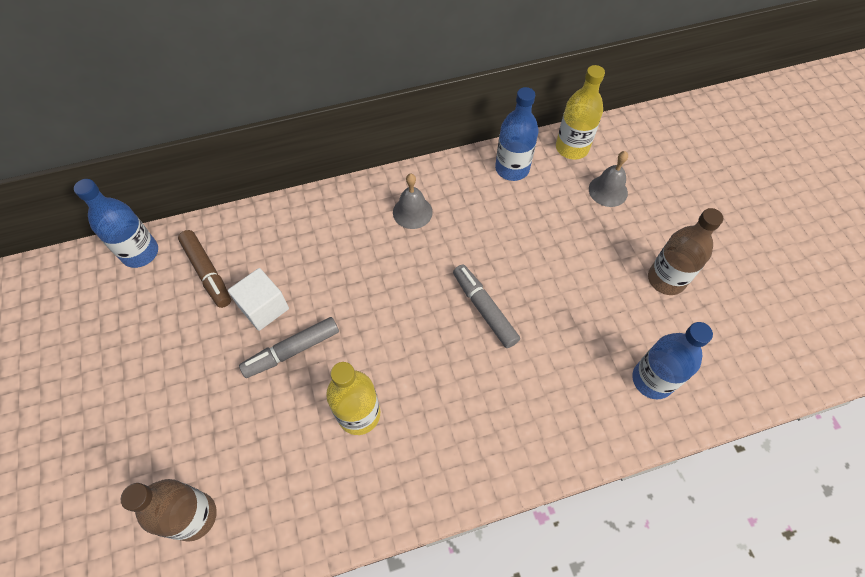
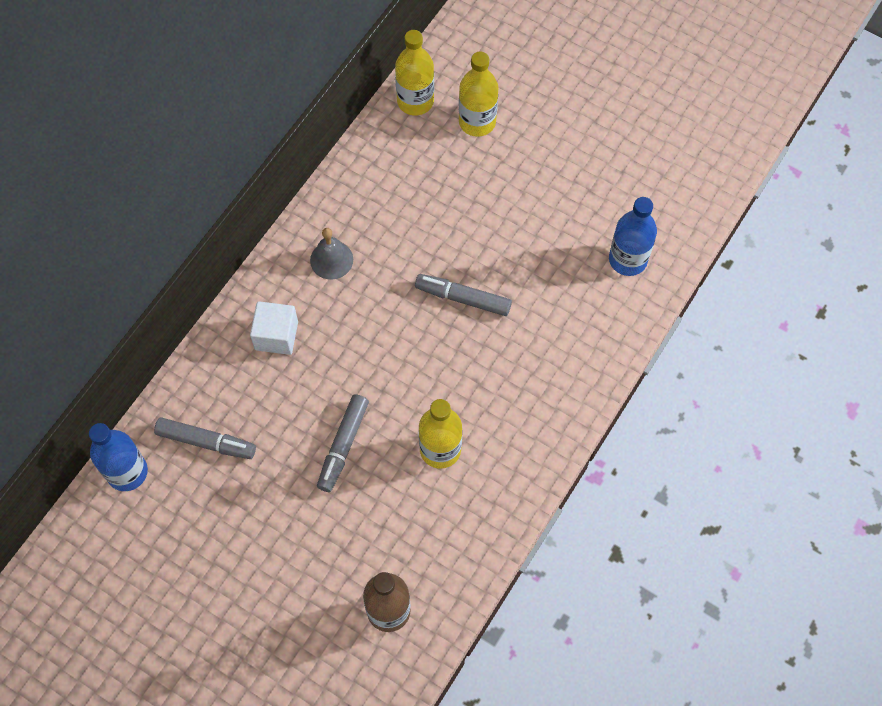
camera: 40 degrees left, 5 degrees up
(207, 272) = (206, 442): brown marker -> grey marker
(264, 307) = (285, 432): white cube -> white cube (276, 335)
(512, 169) = (381, 158): blue bottle -> none
(608, 191) = (477, 122): grey bell -> yellow bottle
(666, 279) = (580, 170): brown bottle -> none

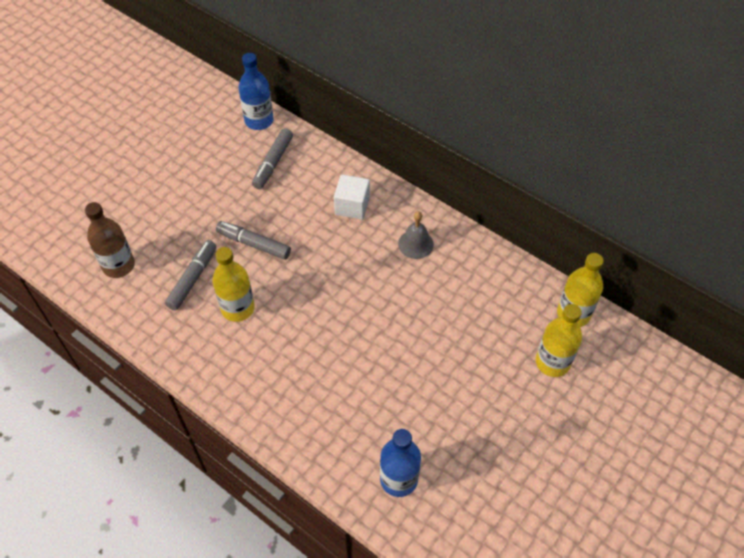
camera: 95 degrees right, 10 degrees down
(463, 298) = (371, 335): grey marker -> grey marker (192, 279)

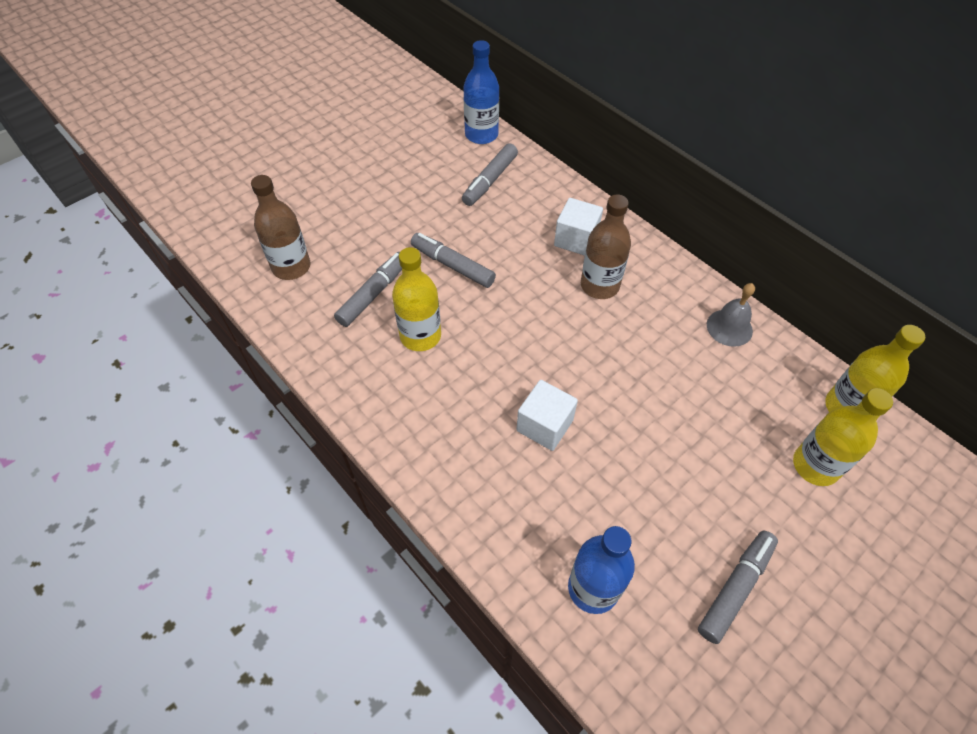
camera: 10 degrees right, 0 degrees up
(347, 365) = (544, 425): none -> white cube
(376, 243) = (599, 285): none -> brown bottle
(415, 244) = (648, 293): grey bell -> grey bell (729, 327)
(500, 461) = (735, 588): none -> grey marker

